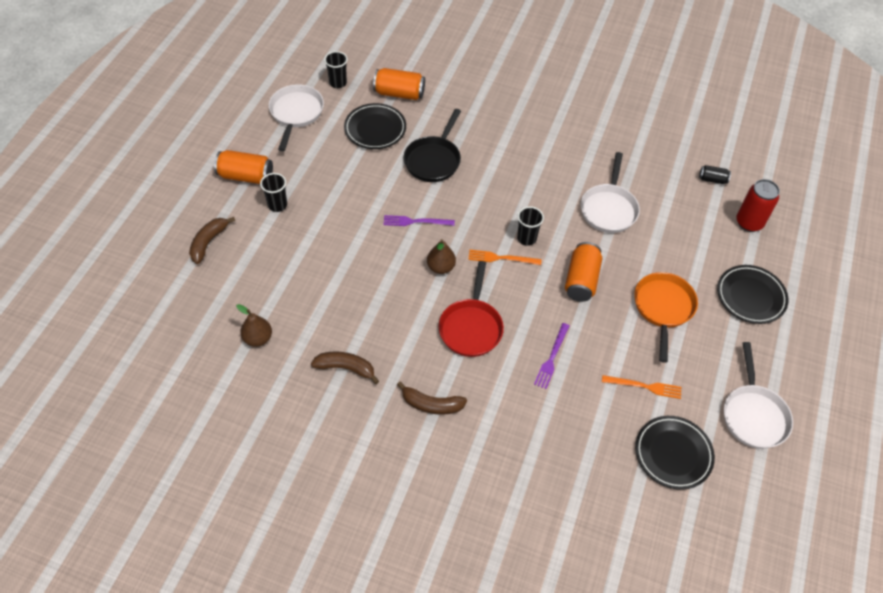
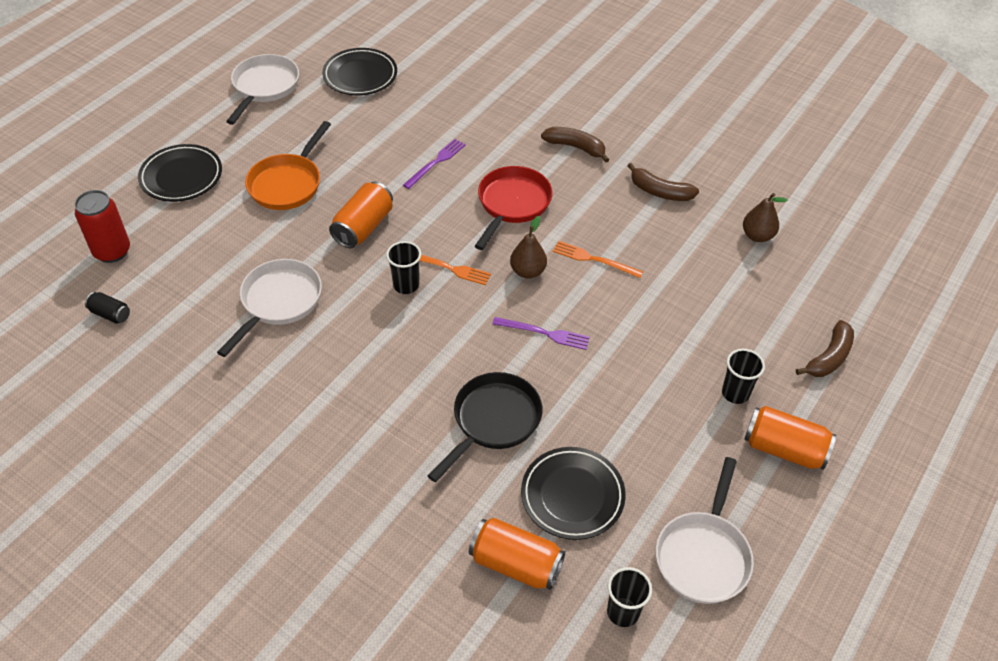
camera: 165 degrees left, 5 degrees down
(644, 386) = (354, 124): orange fork -> orange fork (594, 259)

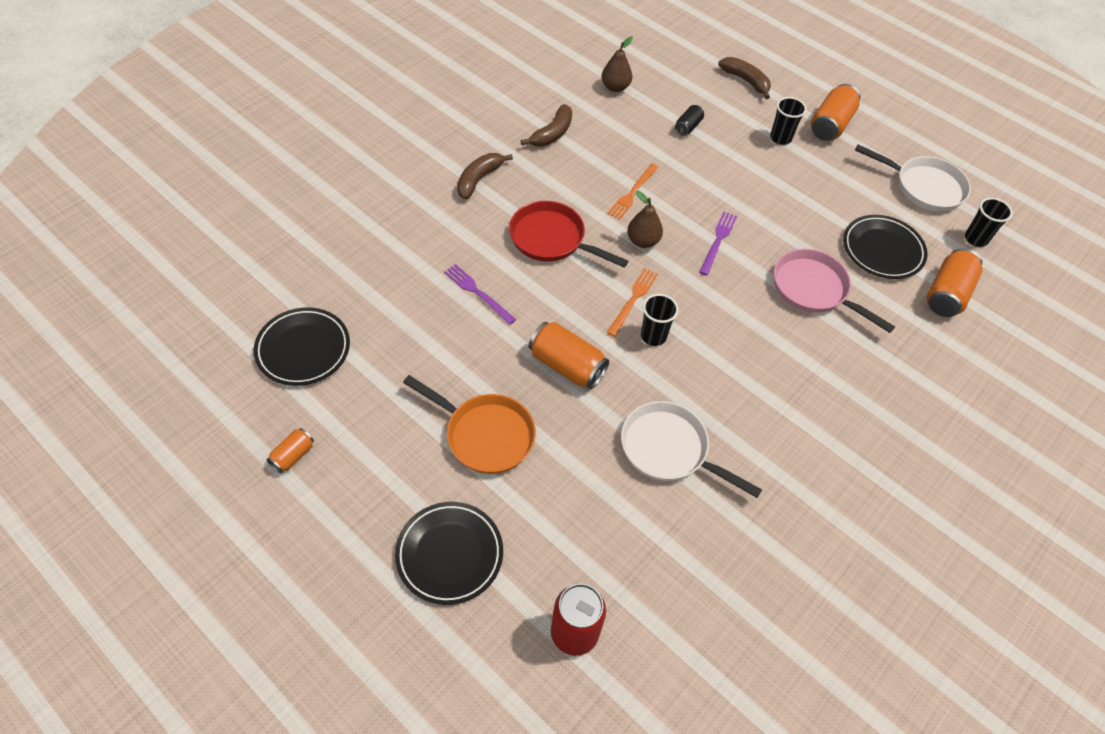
camera: 85 degrees left, 5 degrees up
(110, 314) = (678, 627): black can -> black can (688, 127)
(264, 87) = (293, 456): white pan -> orange can
(493, 421) = (814, 289): black pan -> pink pan

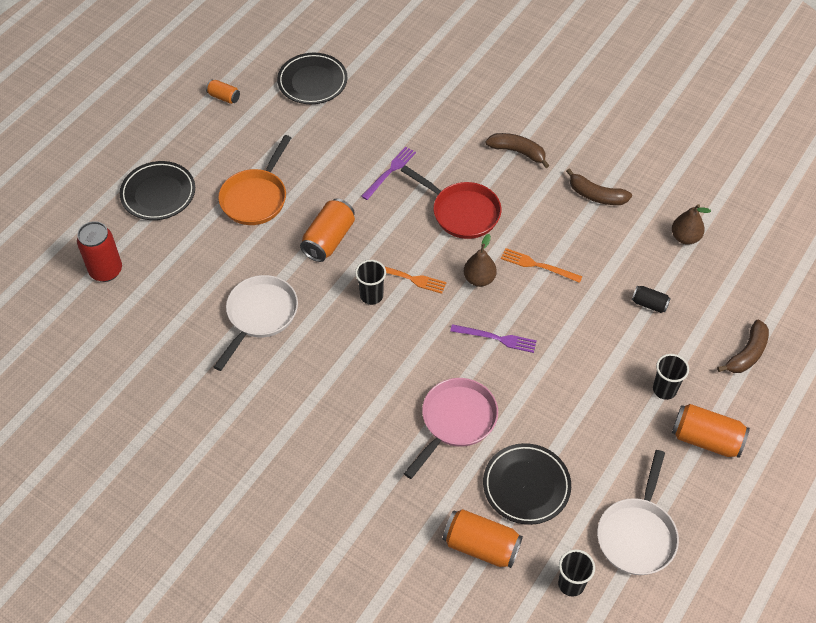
camera: 85 degrees right, 0 degrees up
(552, 239) = (462, 212): red pan -> red pan turned 105 degrees clockwise

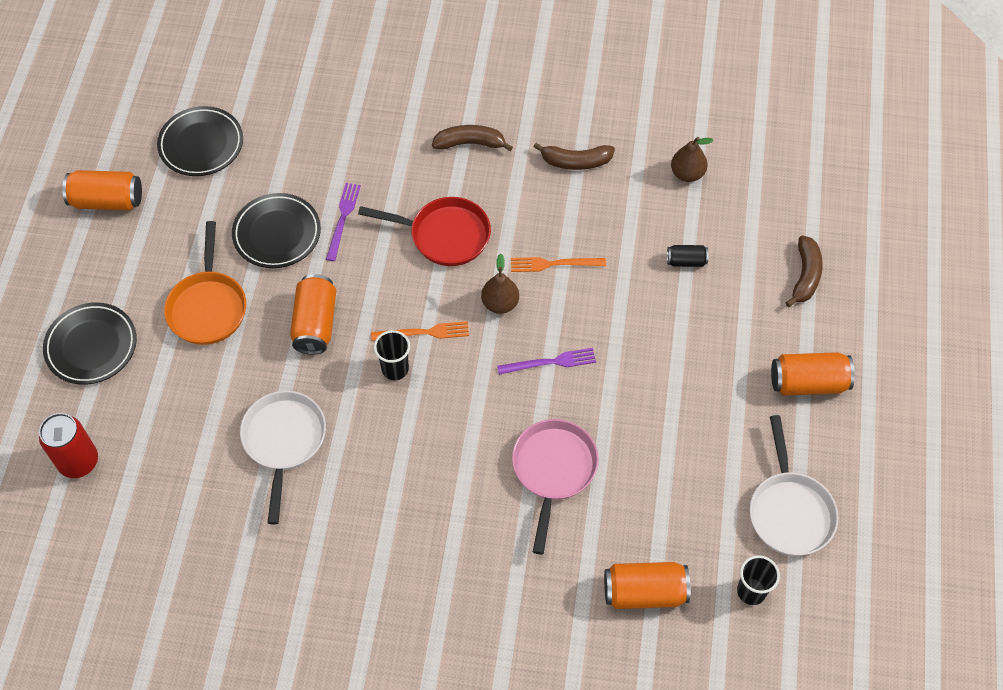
camera: 25 degrees left, 5 degrees up
(224, 97) = (107, 201): orange can -> orange can, size x1.82
(526, 486) = (658, 509): black plate -> black plate (277, 234)
(664, 389) = (744, 347): black cup -> none

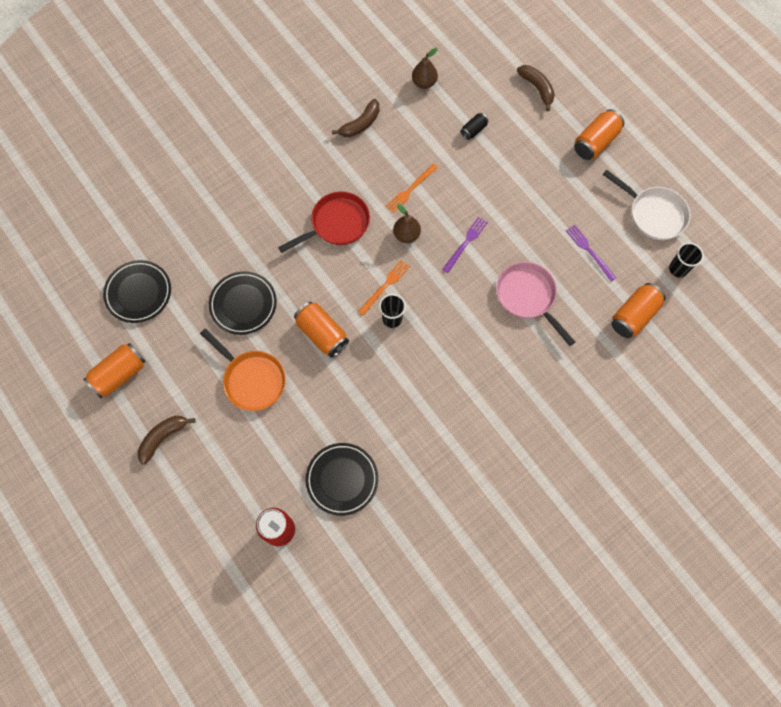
camera: 45 degrees left, 10 degrees up
(91, 346) = (210, 462): black plate -> black plate (342, 479)
(284, 441) = (378, 411): white pan -> none
(343, 219) = (271, 263): purple fork -> purple fork (589, 251)
(470, 143) = (293, 161): brown banana -> brown banana (163, 437)

